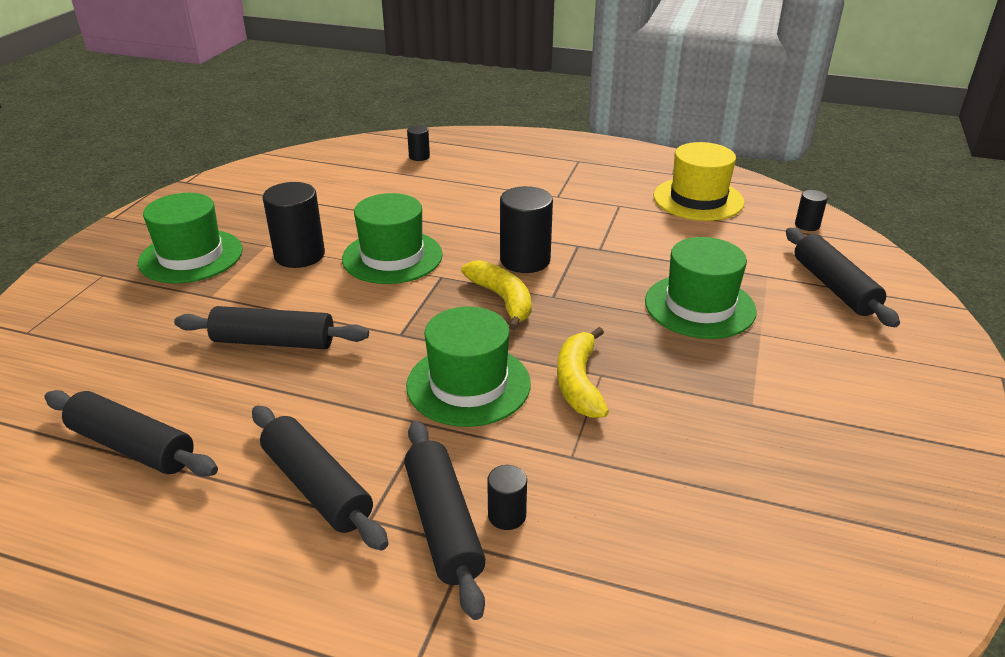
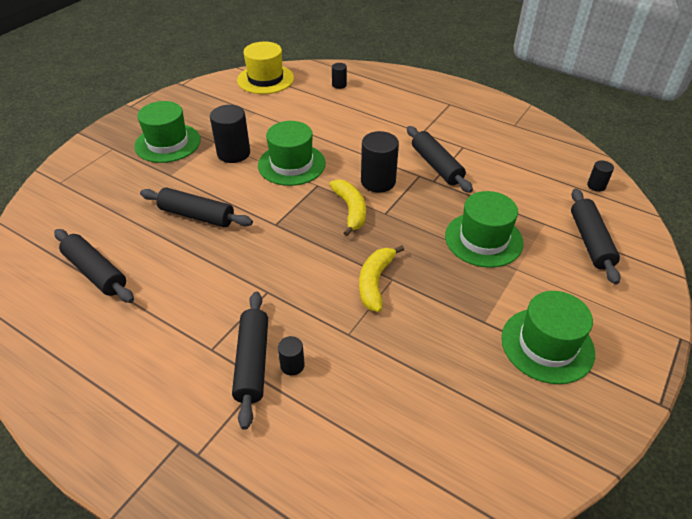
camera: 15 degrees right, 10 degrees up
(317, 486) = (189, 321): black rolling pin -> black rolling pin (436, 165)
(468, 384) = (304, 269): green hat -> green hat (547, 345)
(698, 199) = (523, 150): yellow hat -> yellow hat (265, 79)

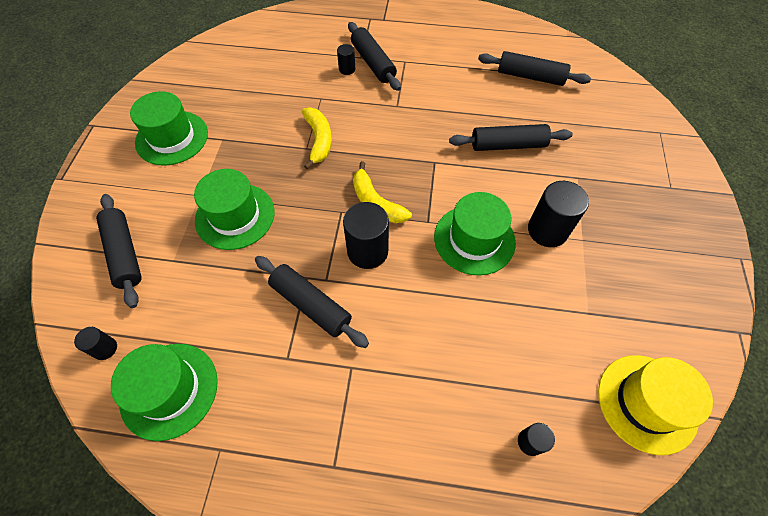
camera: 155 degrees right, 15 degrees up
(168, 143) = (628, 216): green hat -> green hat (169, 390)

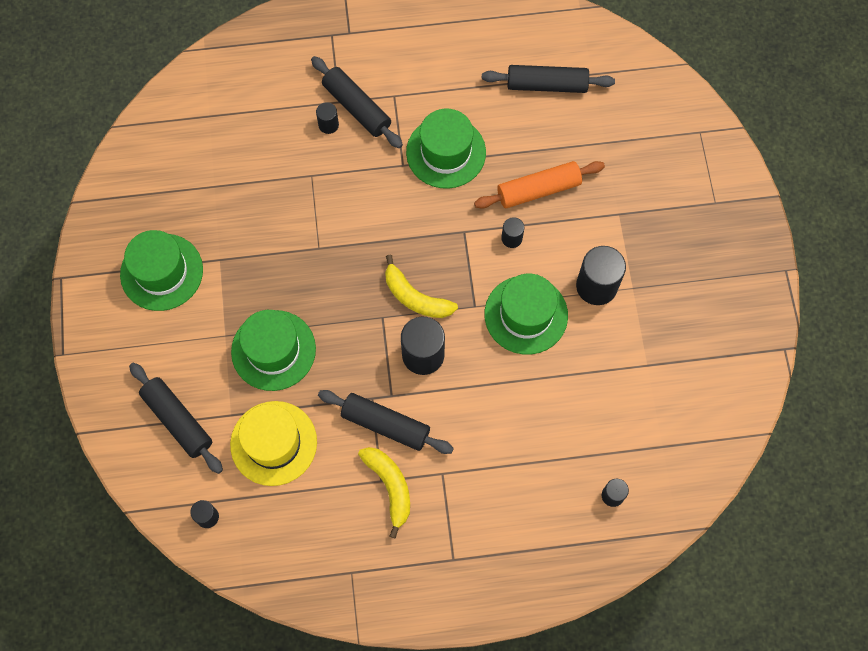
camera: 15 degrees left, 10 degrees up
(169, 390) = (285, 537): green hat -> green hat (446, 152)
(319, 140) = (329, 234): yellow banana -> yellow banana (390, 487)
(475, 176) = (511, 238): none -> black cylinder
(508, 145) = (538, 189): black rolling pin -> orange rolling pin
(647, 403) = (706, 436): yellow hat -> yellow hat (273, 443)

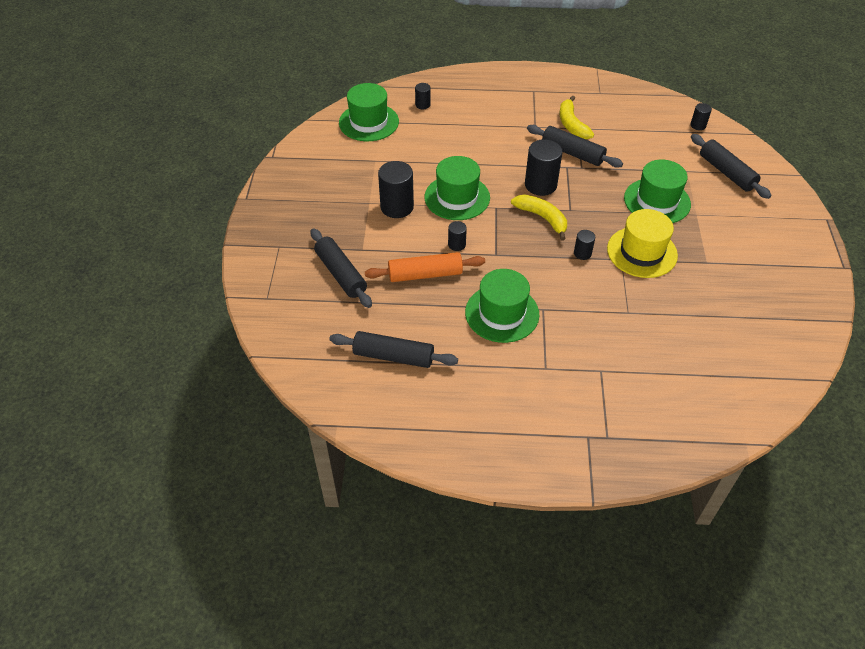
camera: 170 degrees left, 20 degrees down
(161, 272) = (756, 260): green hat -> green hat (369, 122)
(273, 443) = (654, 153): yellow hat -> yellow hat (642, 252)
(328, 125) = (611, 351): black cylinder -> black cylinder (582, 253)
(357, 107) = (583, 362): black rolling pin -> black rolling pin (340, 274)

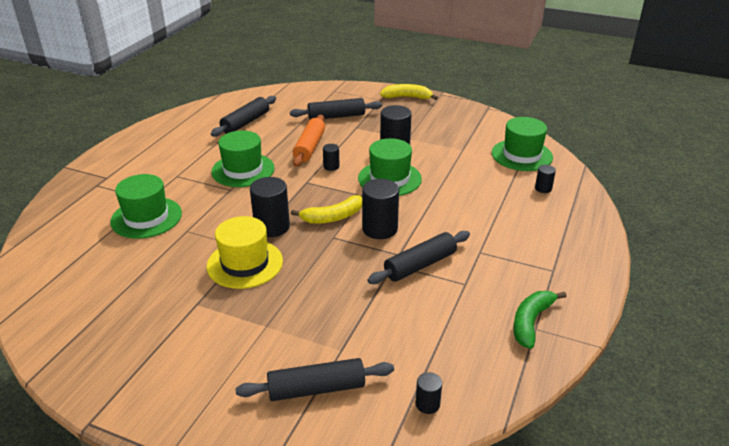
camera: 110 degrees right, 15 degrees down
(572, 124) = (473, 281): yellow banana -> yellow banana (407, 97)
(582, 253) = (272, 227): black cylinder -> black cylinder, size x1.94
(595, 95) = (531, 322): none -> green banana
(657, 201) = (306, 302): green hat -> green hat (146, 217)

